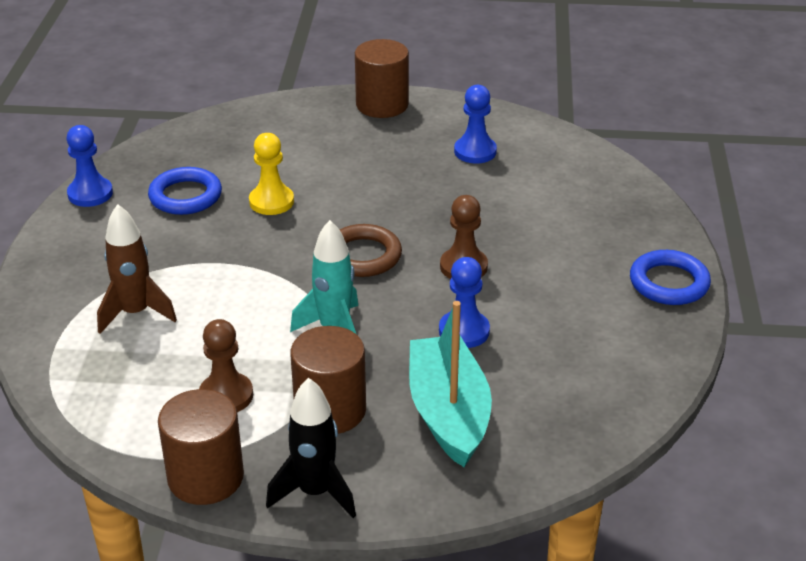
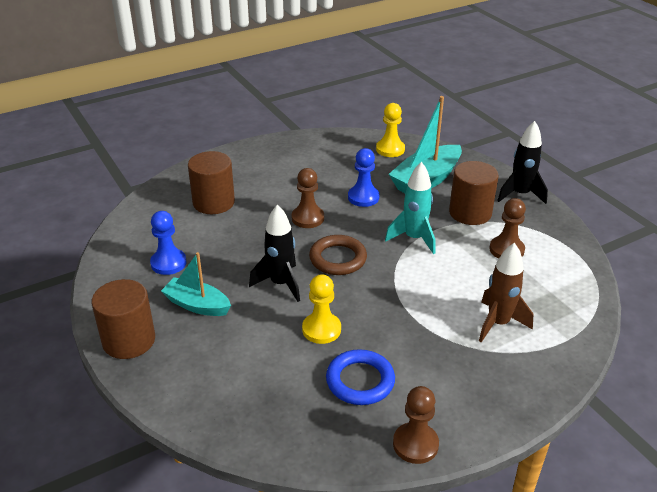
camera: 125 degrees left, 0 degrees up
(90, 194) = (415, 444): blue pawn -> brown pawn
(205, 477) = (558, 228): brown cylinder -> brown cylinder (213, 202)
(365, 204) = (280, 284): none -> black rocket
(390, 148) = (197, 305): none -> turquoise boat
(569, 422) = (390, 149): none -> yellow pawn
(669, 283) = (253, 153): blue ring -> none

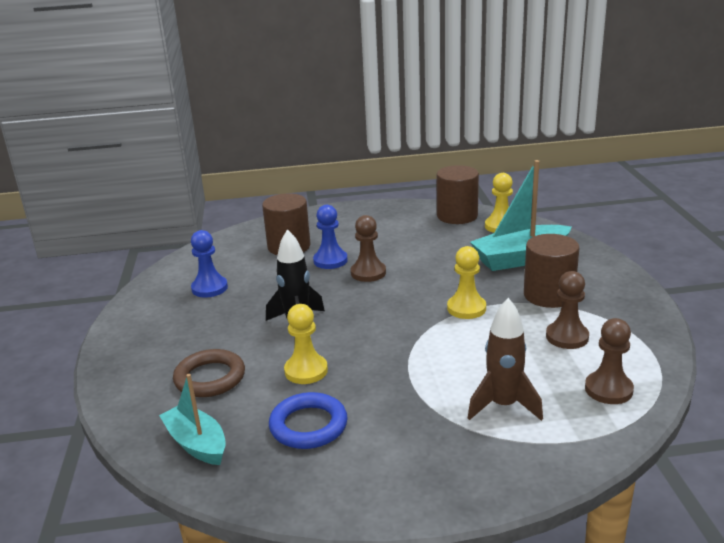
camera: 25 degrees right, 10 degrees down
(129, 340) = (125, 343): brown cylinder -> brown cylinder (457, 216)
(197, 305) = (207, 326): turquoise boat -> turquoise boat (197, 443)
(338, 259) = (371, 312): brown ring -> brown ring (210, 378)
(363, 197) = (439, 264): blue pawn -> blue pawn (330, 260)
(414, 238) = (466, 308): turquoise rocket -> yellow pawn
(415, 444) = (320, 500): brown pawn -> brown pawn (608, 389)
(520, 194) = (623, 287): black rocket -> none

